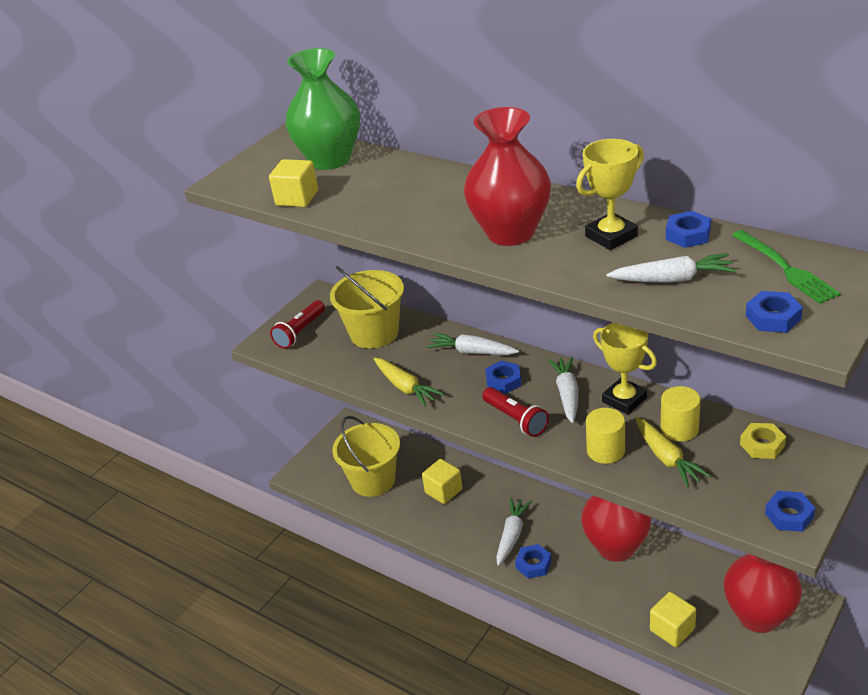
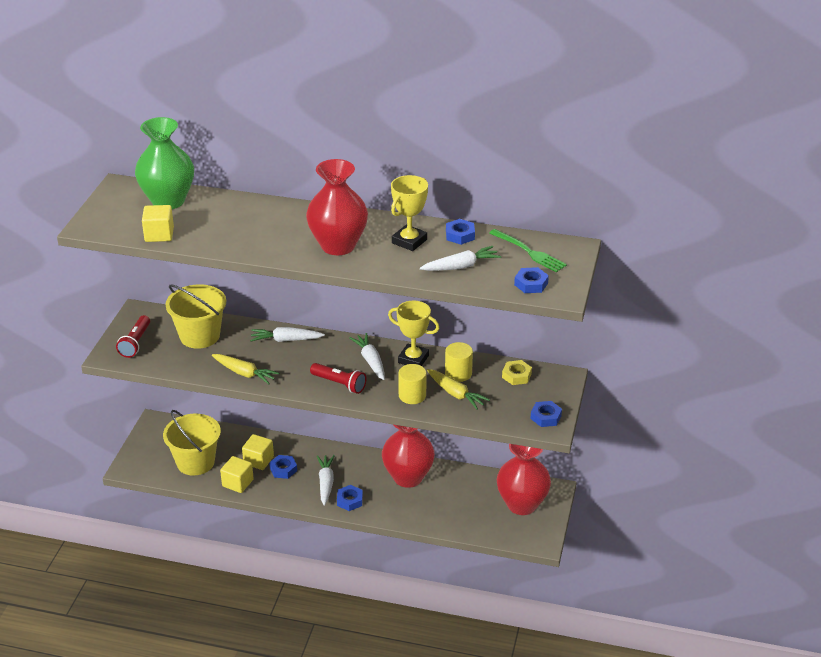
camera: 25 degrees left, 0 degrees up
(503, 381) = (319, 358): blue nut -> blue nut (283, 469)
(672, 629) = (465, 525): yellow cube -> yellow cube (237, 483)

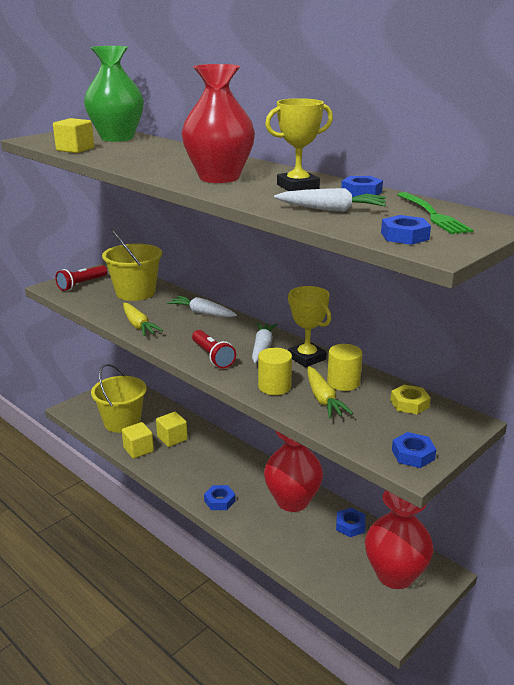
camera: 30 degrees right, 10 degrees down
(283, 469) = (185, 453): blue nut -> blue nut (350, 525)
(326, 483) = (211, 477): white carrot -> none

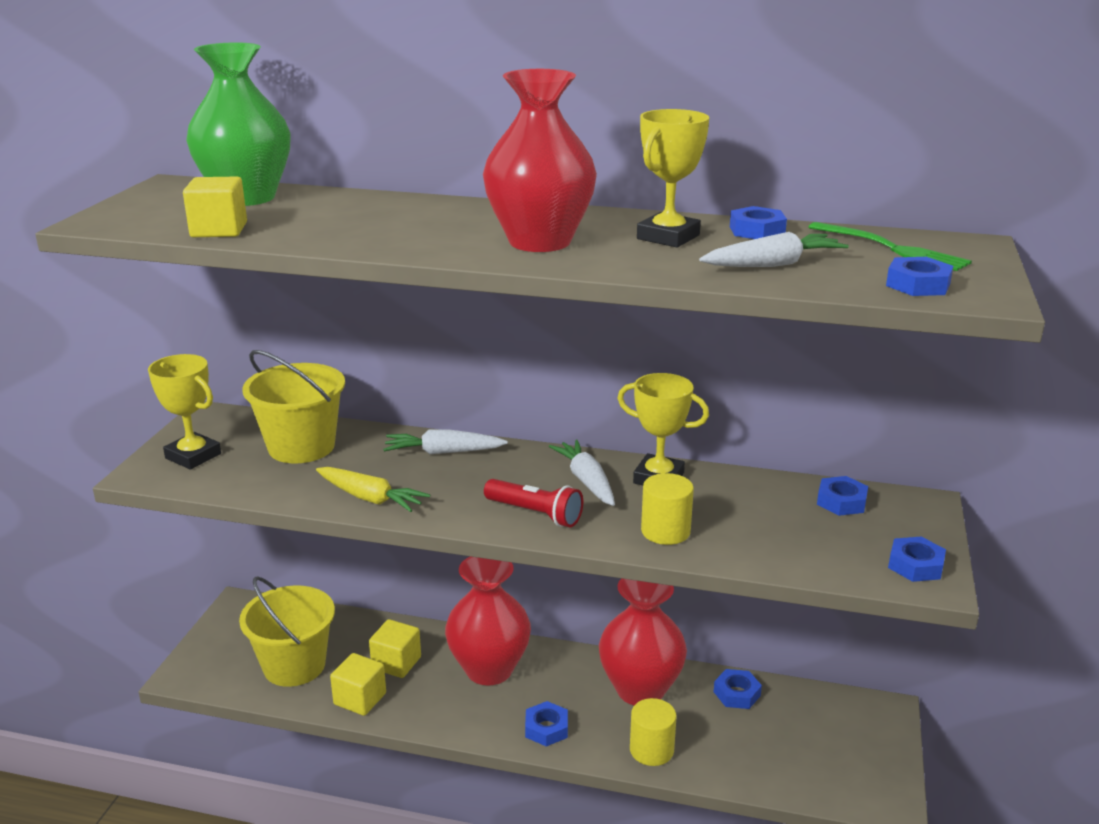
camera: 30 degrees left, 0 degrees up
(81, 284) = (193, 456): red flashlight -> yellow trophy
(323, 399) = (742, 528): yellow carrot -> none
(343, 382) = (739, 498): yellow cylinder -> yellow cylinder (651, 750)
(395, 575) = (838, 735): red vase -> red vase (489, 669)
(409, 403) = (841, 502): yellow nut -> blue nut

